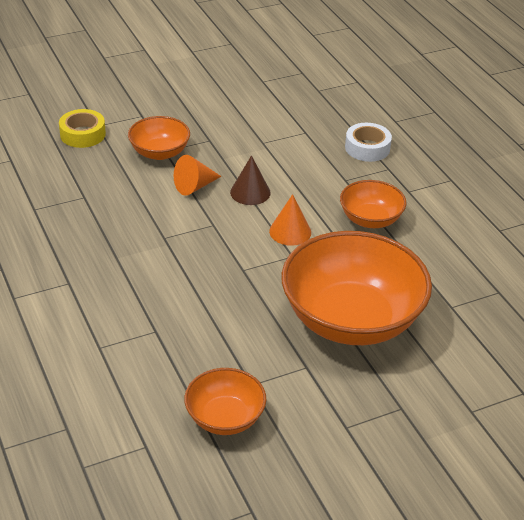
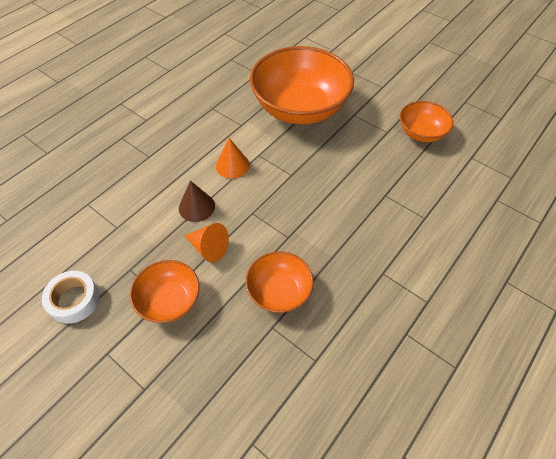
camera: 115 degrees left, 15 degrees up
(83, 134) = (168, 394): yellow tape -> none
(367, 148) = (97, 157): white tape -> white tape (74, 300)
(370, 219) = (192, 129): orange bowl -> orange bowl (279, 291)

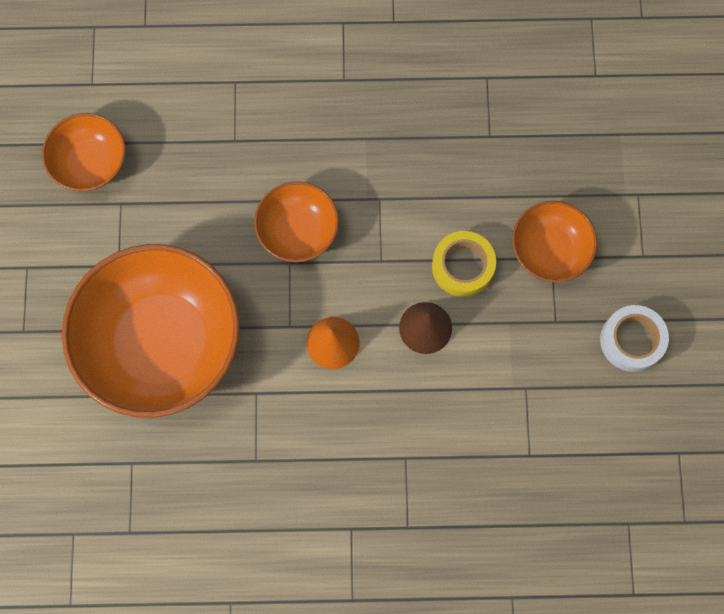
camera: 130 degrees left, 20 degrees up
(209, 248) = (462, 266): orange cone -> yellow tape
(279, 291) = (449, 158): orange bowl -> orange bowl (298, 231)

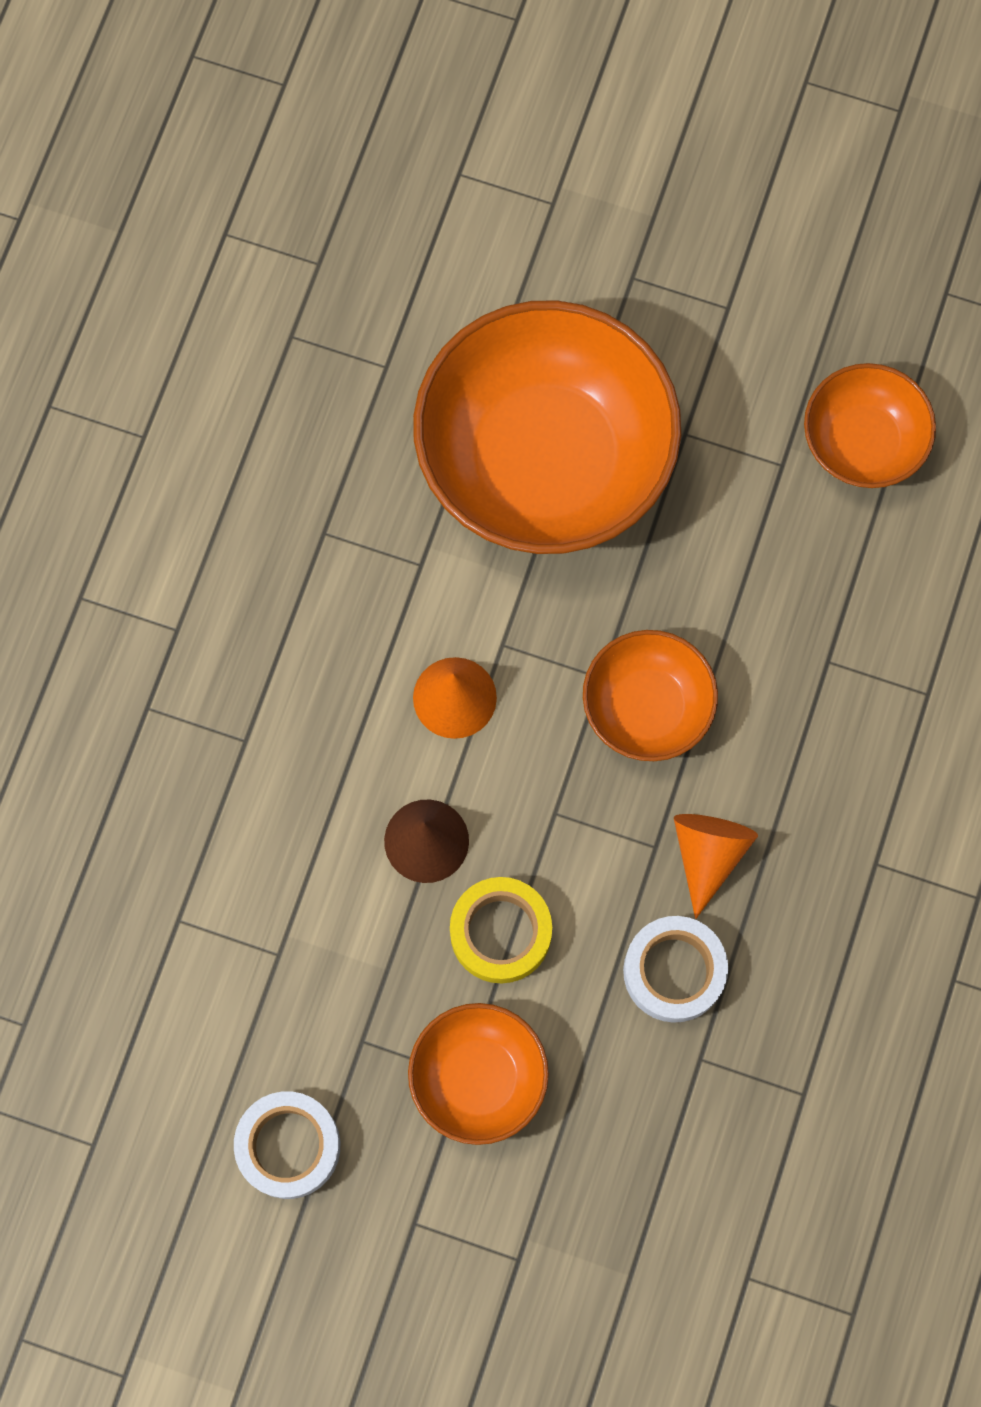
camera: 110 degrees right, 0 degrees up
(373, 169) = (708, 854): none -> orange cone
(447, 165) = (674, 971): none -> white tape

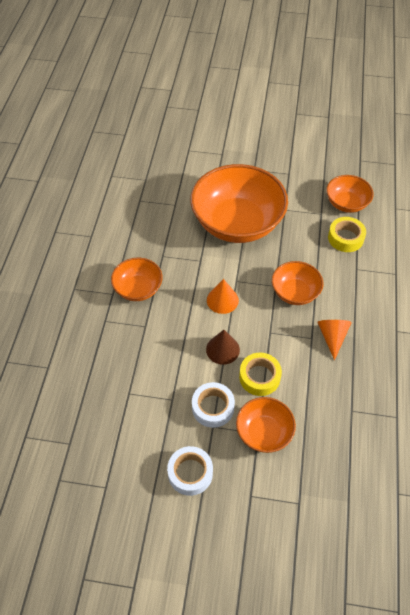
camera: 10 degrees left, 20 degrees down
(244, 626) = (138, 289): none -> orange bowl
(674, 971) = (331, 380): white tape -> white tape (213, 407)
(827, 558) = (345, 238): none -> yellow tape

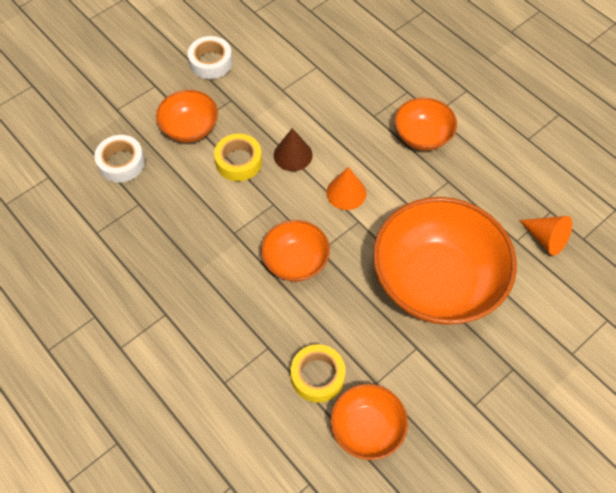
camera: 130 degrees right, 5 degrees up
(213, 407) = (246, 110): white tape -> white tape (121, 163)
(332, 337) = (217, 250): orange cone -> orange cone (546, 239)

